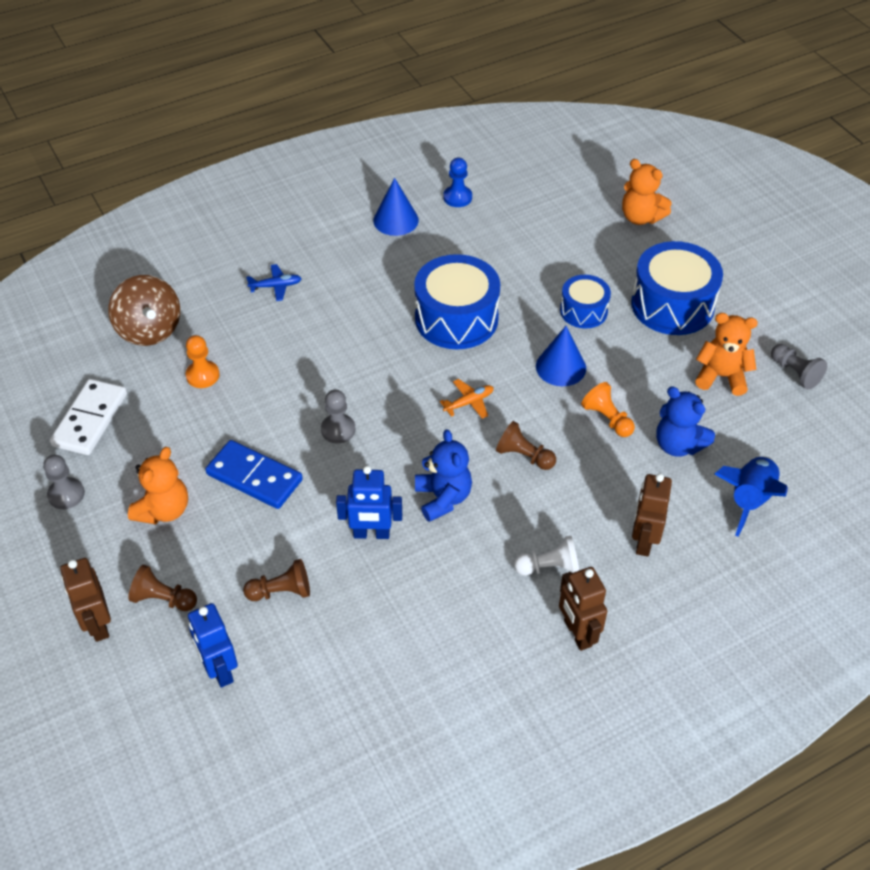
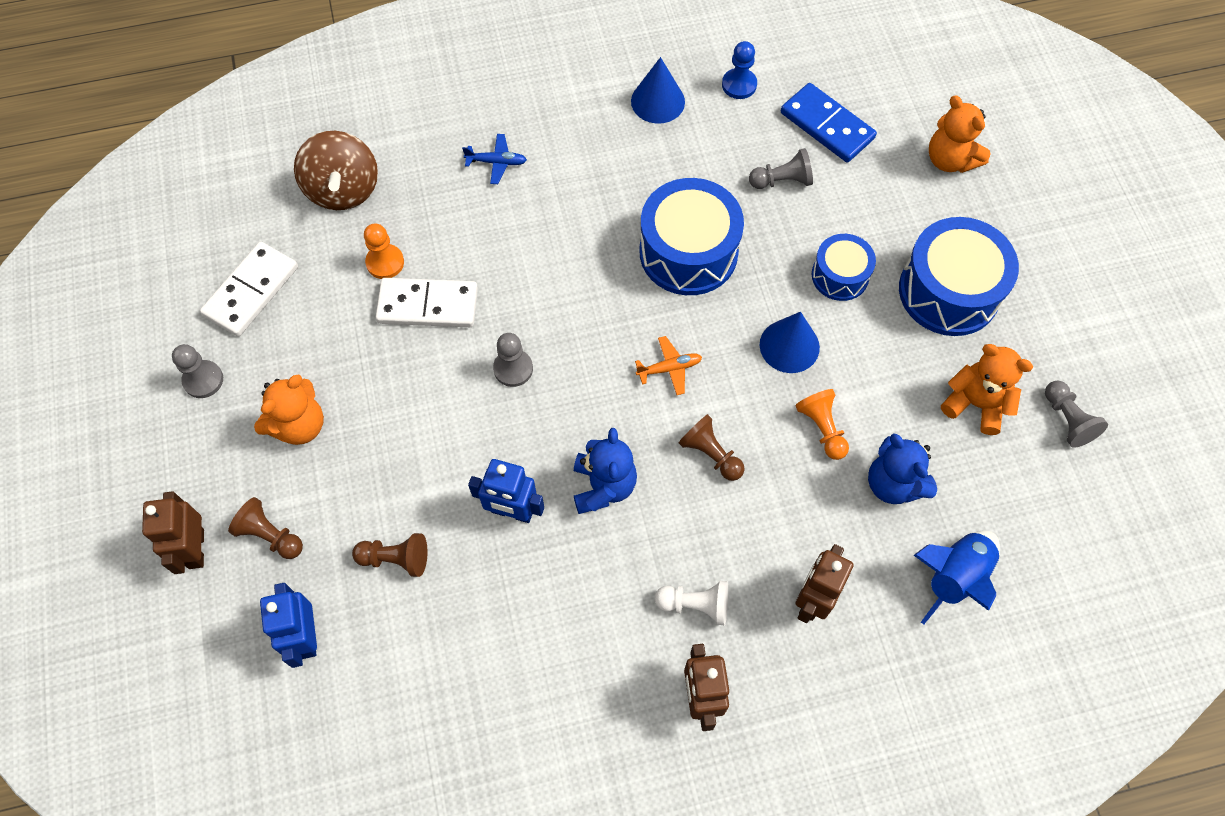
camera: 15 degrees right, 15 degrees up
(250, 399) = (428, 305): none -> white domino
(254, 477) = (406, 407): blue domino -> blue domino (827, 125)
(515, 255) = (782, 181): none -> grey pawn

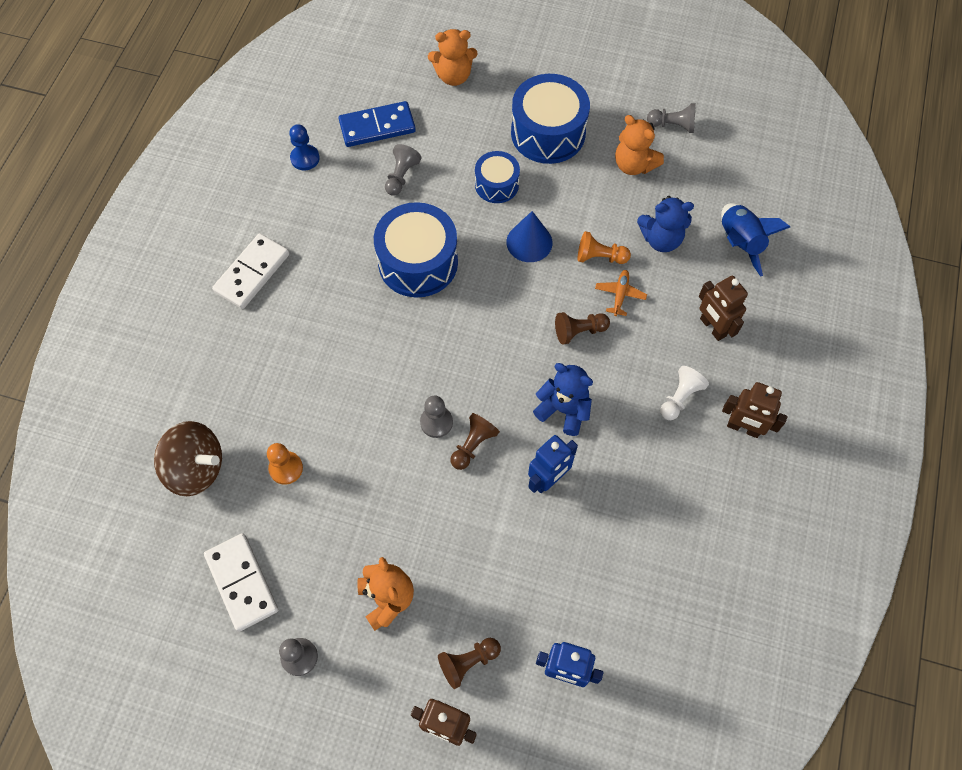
camera: 60 degrees left, 0 degrees up
(395, 559) = (539, 577): brown pawn -> brown pawn (473, 445)
(428, 305) = (345, 455): white domino -> white domino (252, 273)
(497, 162) = (253, 346): blue plane -> none
(658, 101) = (280, 214): blue cone -> none
(669, 368) = (500, 322): orange plane -> orange plane (620, 295)
(975, 404) = (634, 165): orange teddy bear -> orange teddy bear turned 105 degrees counterclockwise

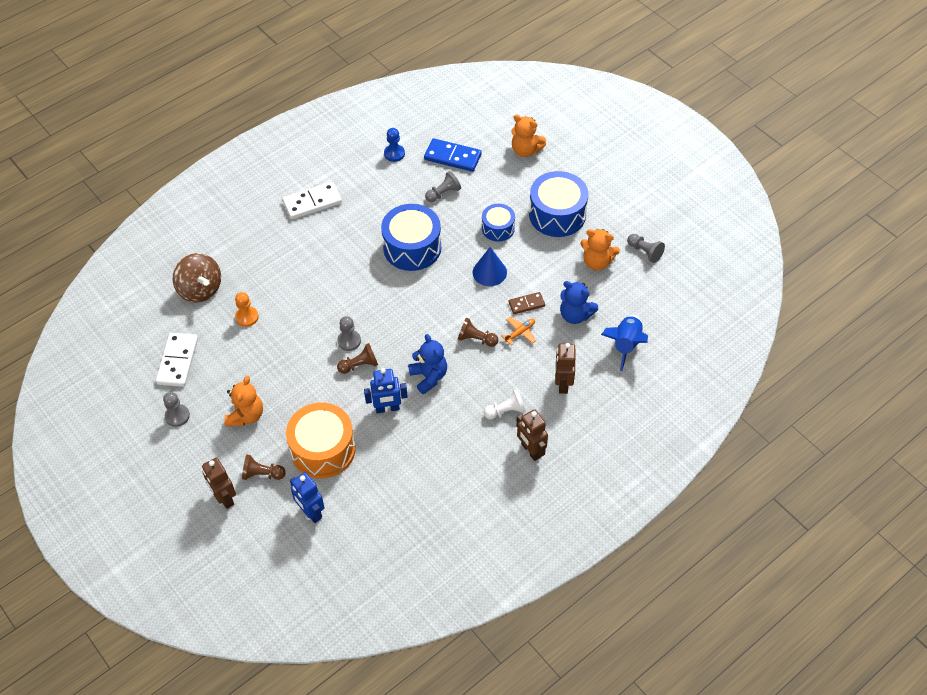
camera: 35 degrees right, 10 degrees down
(515, 580) = (323, 449): none -> orange drum
(600, 257) = (526, 304): orange pawn -> brown domino
(634, 165) = (597, 262): orange teddy bear -> orange teddy bear turned 60 degrees counterclockwise

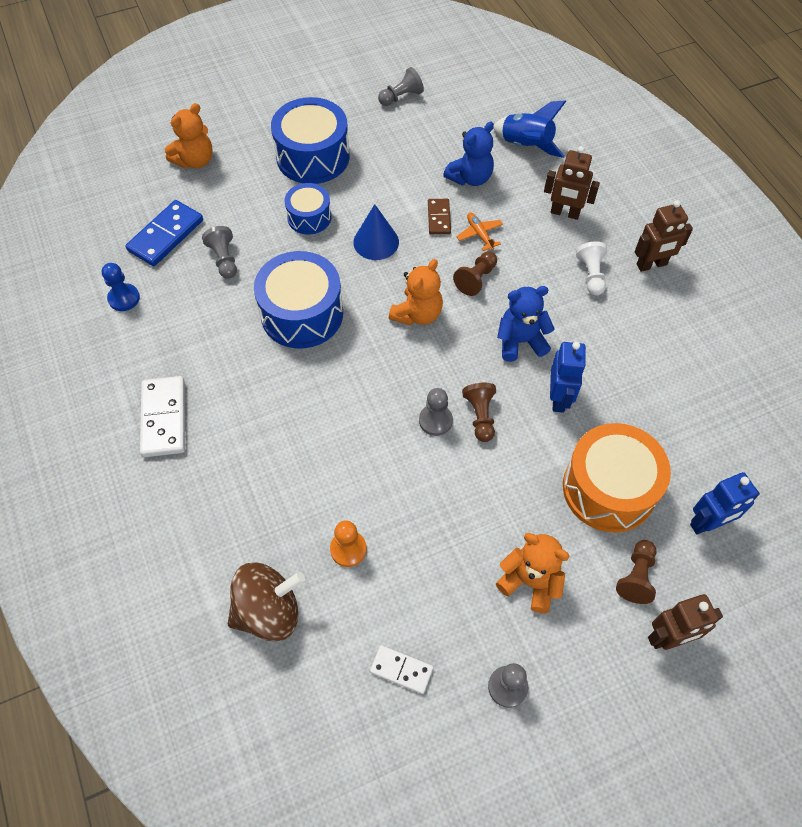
camera: 75 degrees left, 5 degrees up
(178, 361) = (401, 670): white domino -> white domino, size x0.59
(597, 262) = (400, 140): orange teddy bear -> orange teddy bear (417, 314)

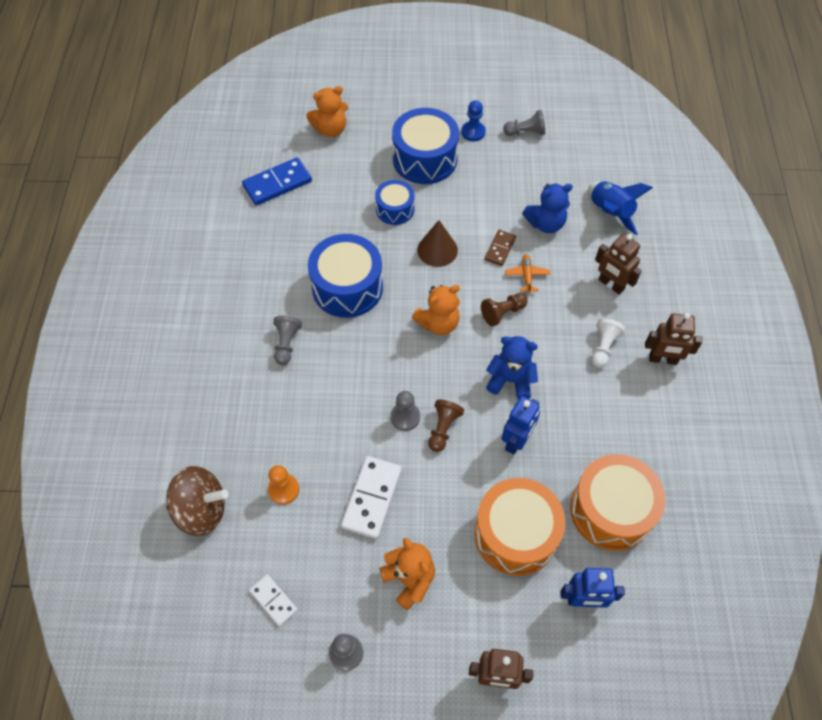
camera: 25 degrees right, 0 degrees up
(124, 298) = (221, 223): blue pawn -> blue pawn (473, 132)
(164, 418) = (203, 329): white domino -> white domino (372, 498)
(224, 259) = (311, 220): grey pawn -> grey pawn (286, 344)
(376, 242) = (437, 250): blue cone -> brown cone
(636, 576) = (497, 615): brown pawn -> none
(684, 426) = (611, 510): none -> orange drum

